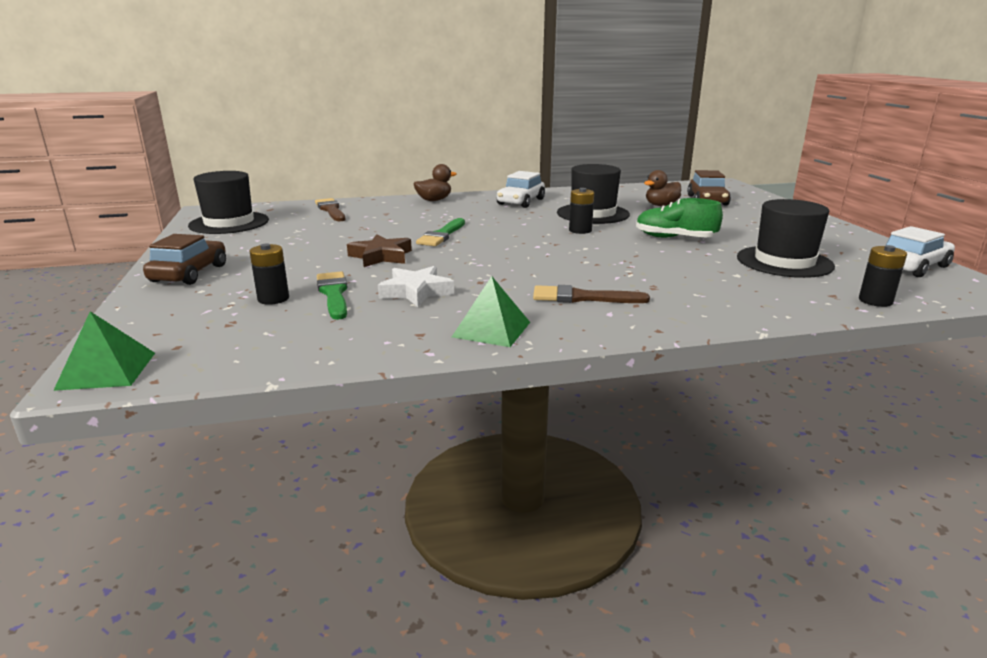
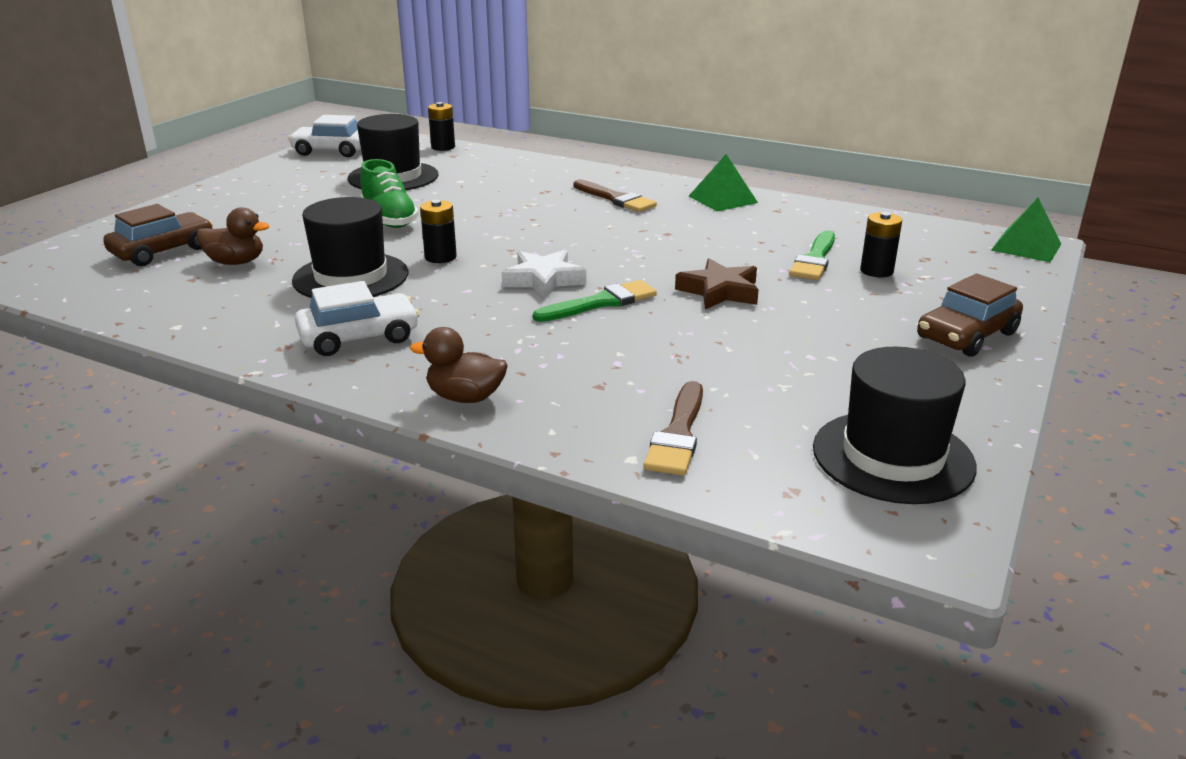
camera: 140 degrees left, 5 degrees up
(416, 292) = (737, 240): white star -> white star (544, 280)

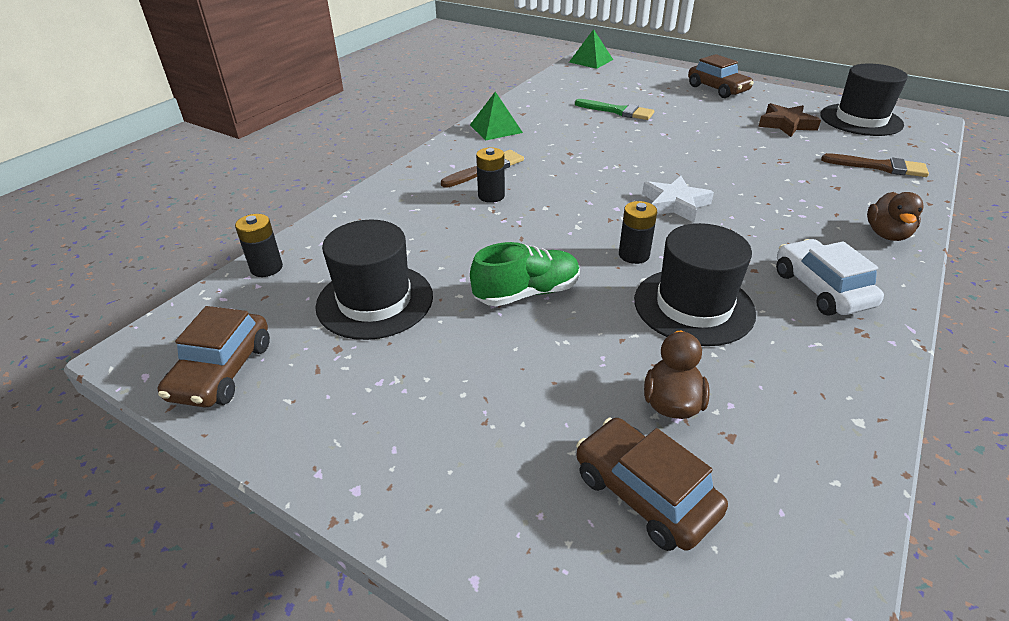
camera: 85 degrees left, 10 degrees up
(331, 151) = (222, 371): white car -> brown car
(601, 303) = (710, 182): green brush -> none
(719, 291) = (678, 142): brown star -> brown star (786, 124)
(876, 271) = (633, 97): black battery -> black battery (491, 196)

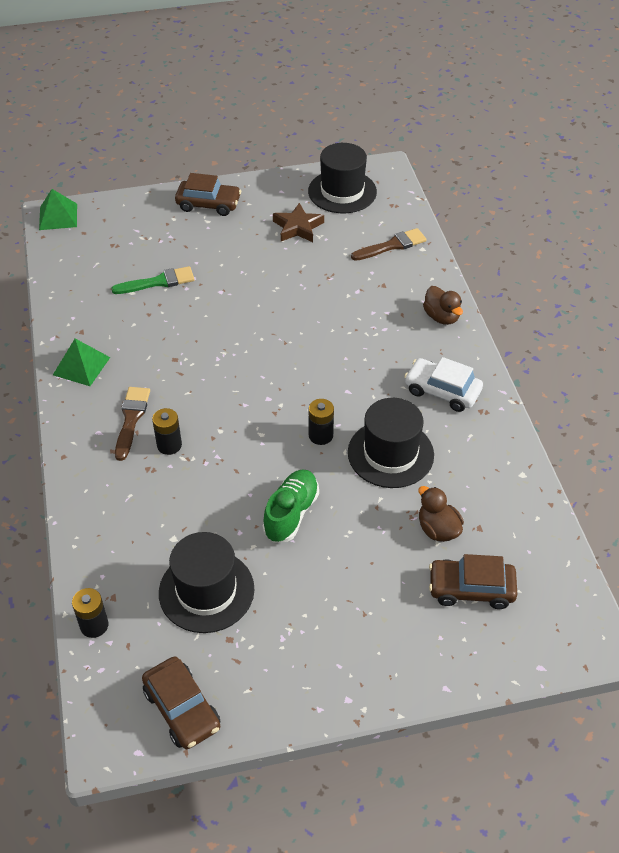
camera: 45 degrees left, 10 degrees up
(674, 204) = (301, 369): white star -> none

